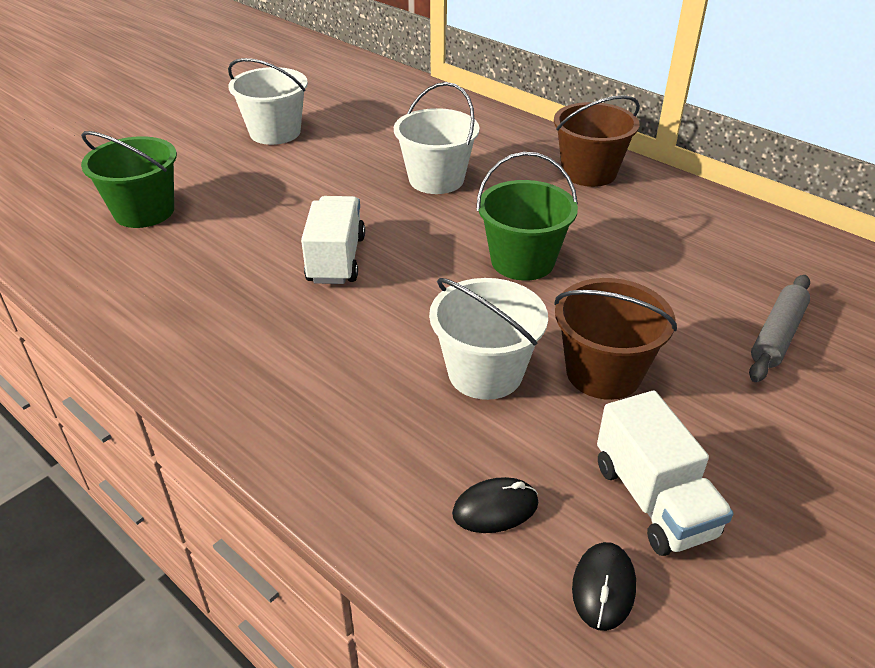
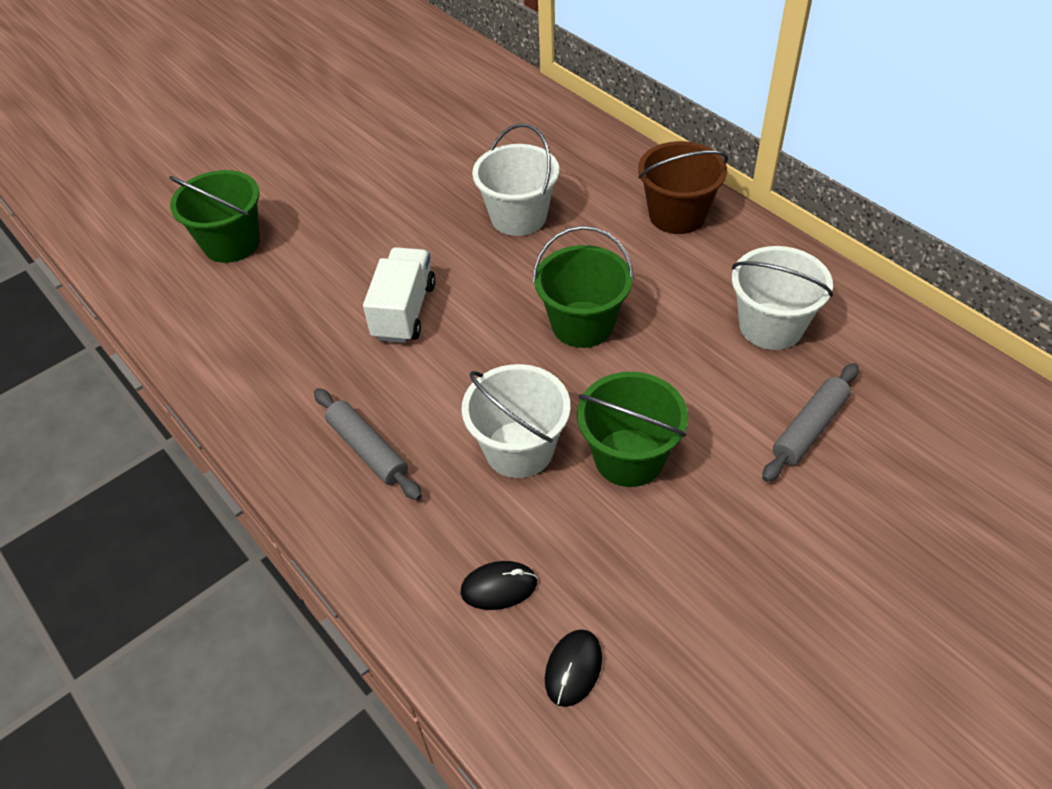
camera: 10 degrees right, 10 degrees up
(275, 132) = (367, 147): white bucket -> white bucket (771, 326)
(318, 384) = (367, 449): none -> grey rolling pin
(603, 372) = (629, 457): brown bucket -> green bucket
(654, 500) = (639, 592): white truck -> none

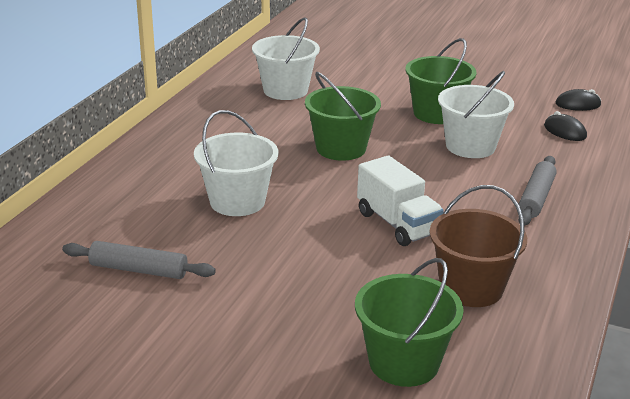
camera: 120 degrees left, 20 degrees down
(404, 311) = (397, 224): white truck -> white truck turned 105 degrees counterclockwise
(677, 215) = (188, 136): brown bucket -> brown bucket (471, 288)
(809, 428) = (360, 72): grey rolling pin -> grey rolling pin (138, 270)

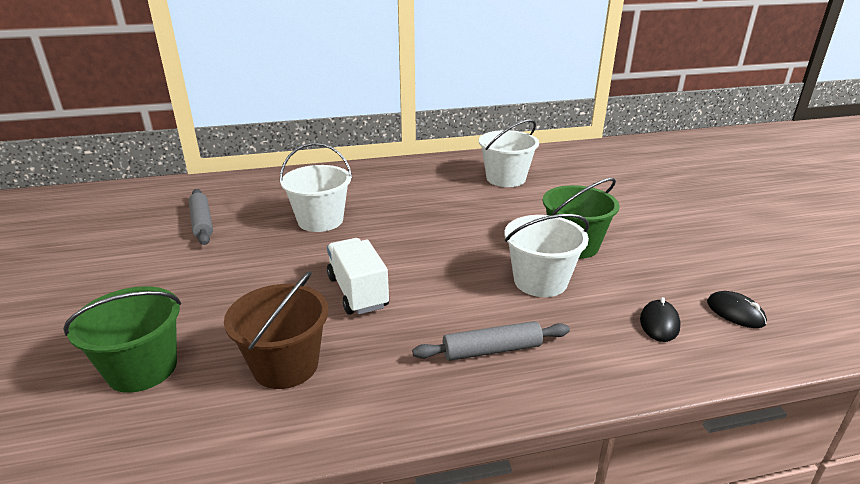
camera: 55 degrees right, 0 degrees up
(341, 148) = (448, 228): green bucket -> none
(397, 224) = (357, 292): white truck -> white truck turned 135 degrees clockwise

